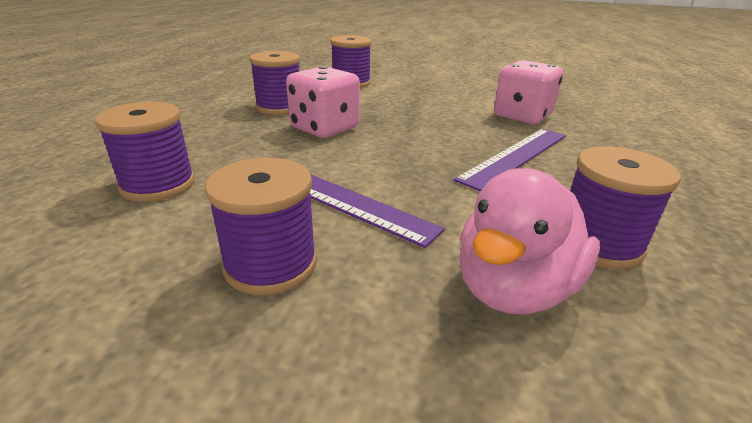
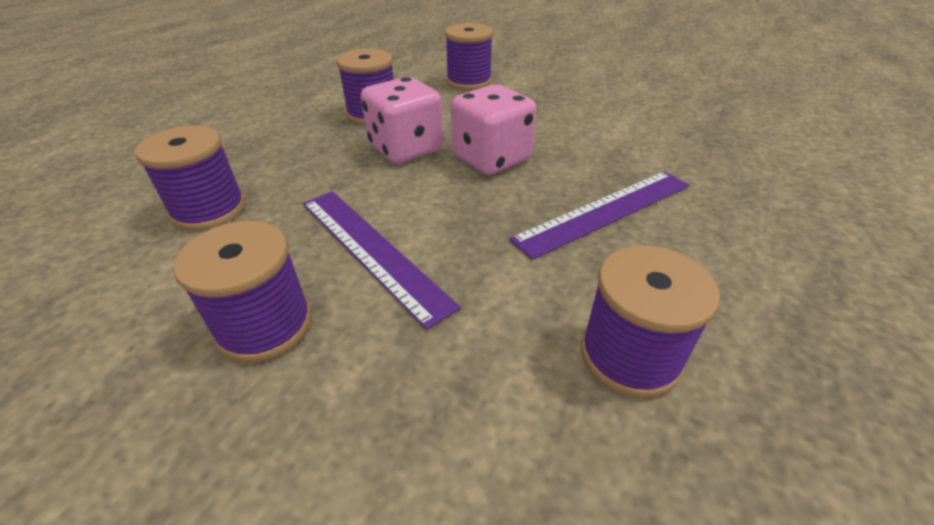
camera: 15 degrees right, 10 degrees up
(513, 288) = (492, 400): pink duck -> none
(522, 116) = (651, 148): pink dice -> pink dice (491, 158)

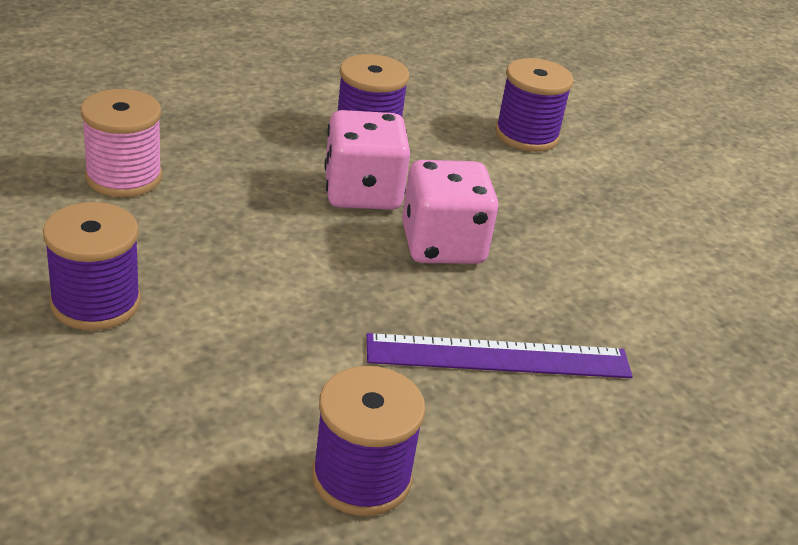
camera: 25 degrees right, 5 degrees down
(209, 210) = (124, 177): purple spool -> pink spool
(371, 250) = (231, 283): purple ruler -> none

